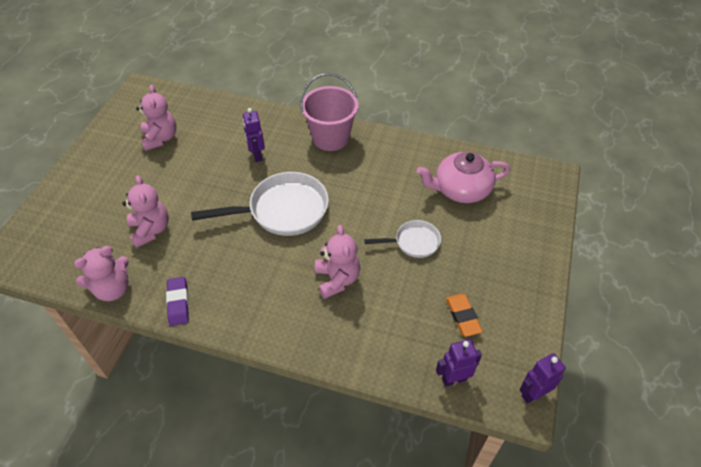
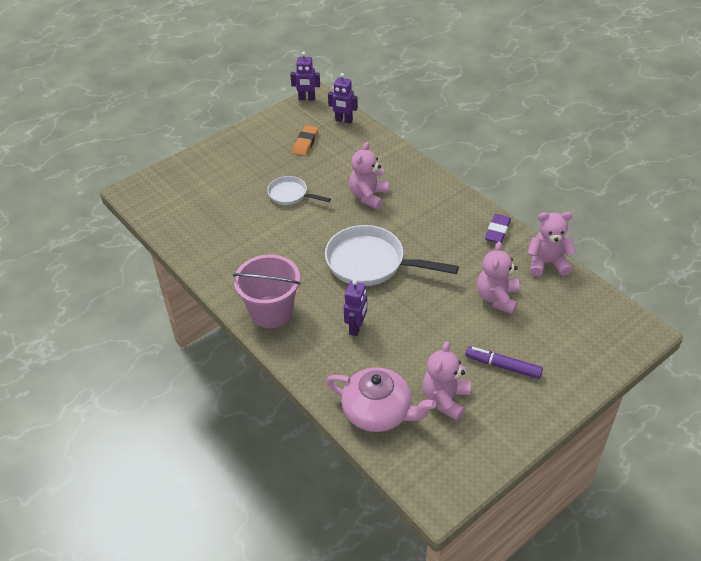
camera: 145 degrees left, 5 degrees down
(124, 177) = (503, 366): none -> purple marker
(461, 189) = (212, 213): pink teapot -> pink teapot (378, 411)

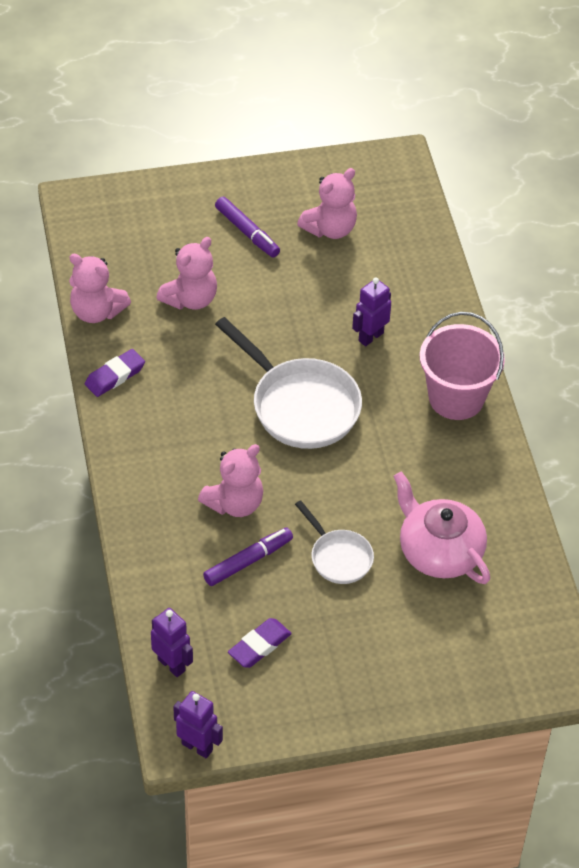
camera: 155 degrees left, 5 degrees up
(305, 143) = (259, 646): orange eraser -> purple eraser
(339, 173) = (247, 561): none -> purple marker
(378, 411) = (404, 246): pink teapot -> pink teapot (439, 551)

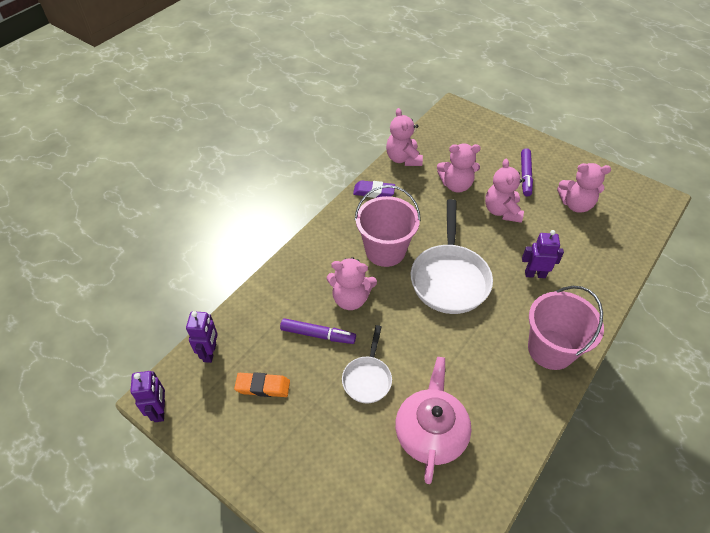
camera: 50 degrees right, 0 degrees up
(207, 429) = (385, 250): none -> pink bucket
(259, 646) = (263, 386): purple eraser -> orange eraser
(269, 293) = (502, 211): none -> pink teddy bear

